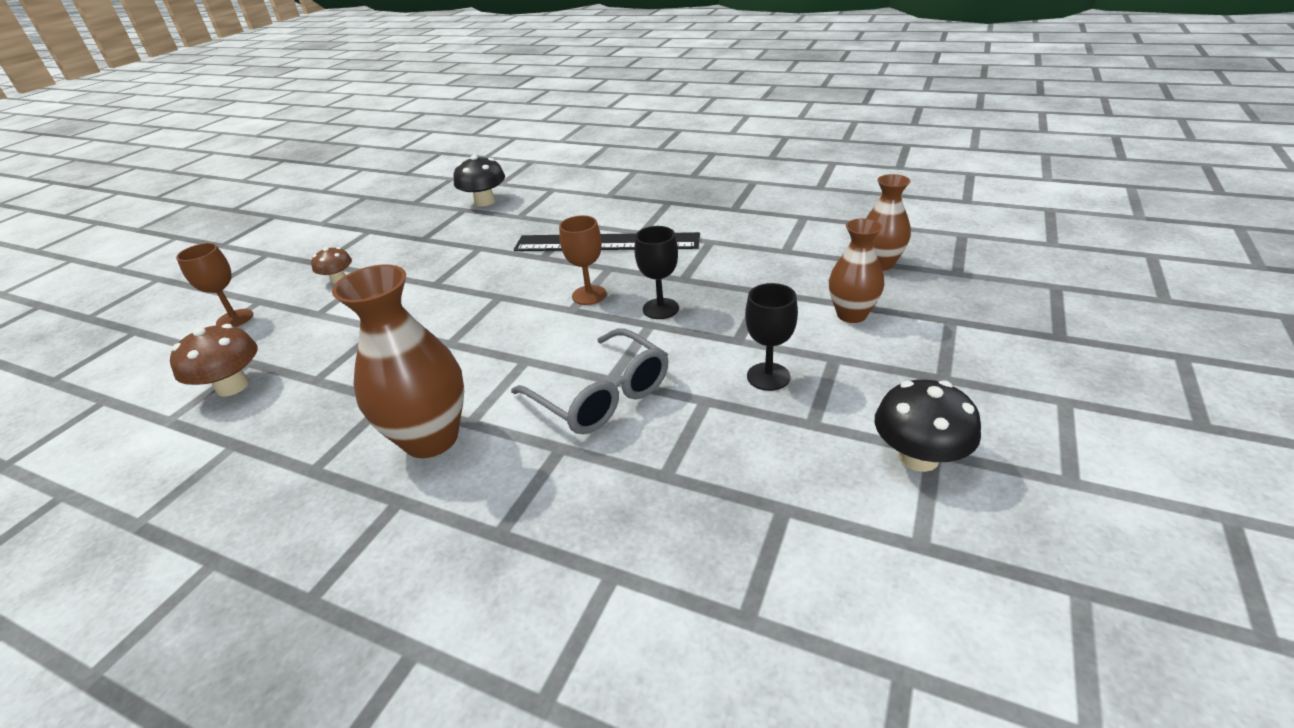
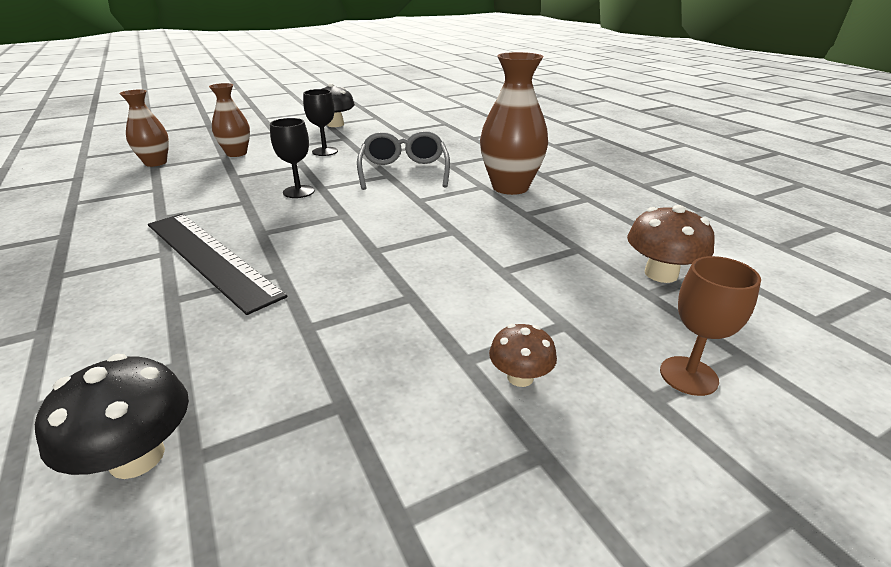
camera: 145 degrees left, 5 degrees down
(589, 295) = (316, 219): brown goblet -> none

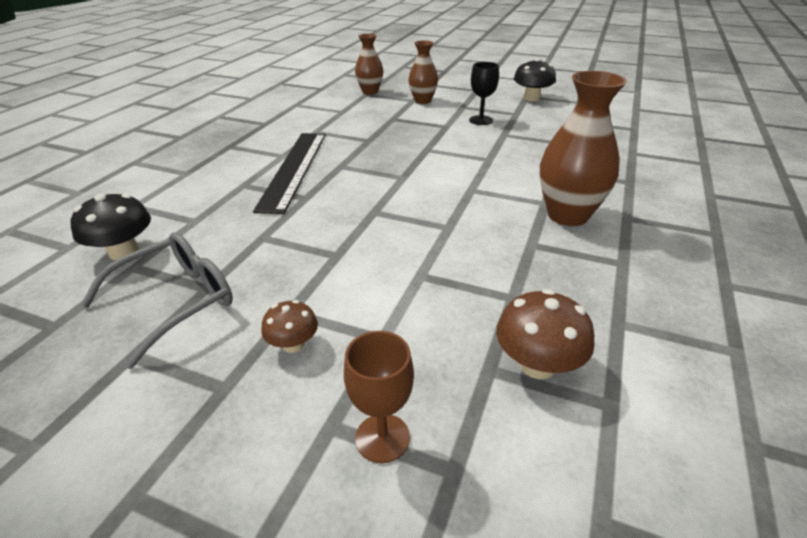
camera: 50 degrees right, 5 degrees up
(298, 192) = (408, 146): black goblet -> none
(404, 172) = (506, 161): grey glasses -> grey glasses (175, 302)

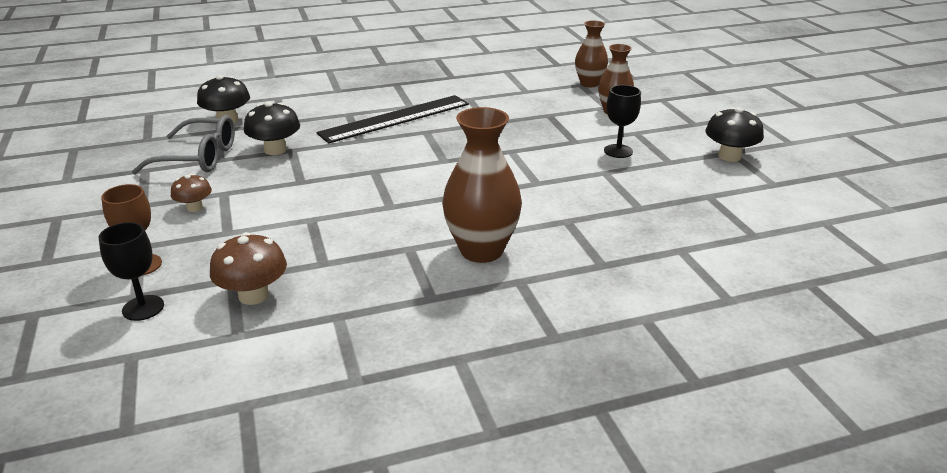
camera: 50 degrees right, 5 degrees down
(246, 246) = (275, 150): none -> black mushroom
(491, 472) = (143, 308): none -> black goblet

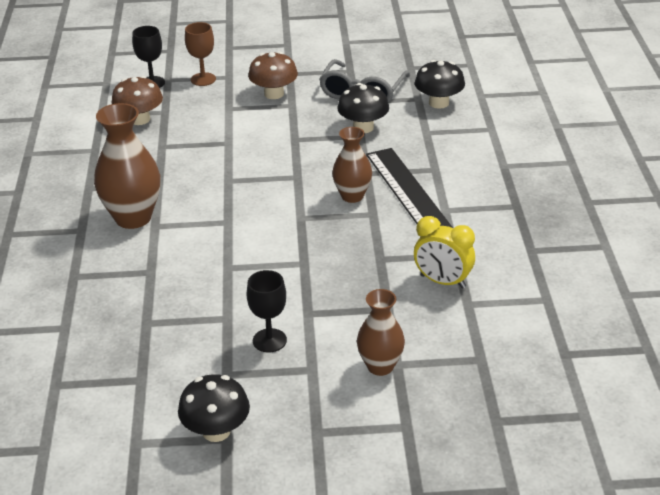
camera: 105 degrees right, 5 degrees up
(194, 207) = (274, 94): brown mushroom -> brown mushroom, size x1.59
(505, 100) = (442, 281): none -> yellow clock
(589, 84) = (481, 368): brown vase -> brown vase (352, 196)

